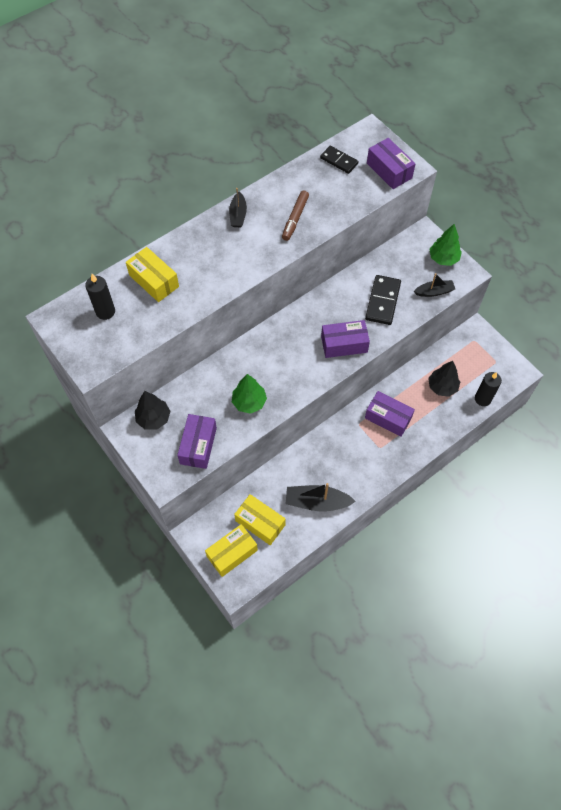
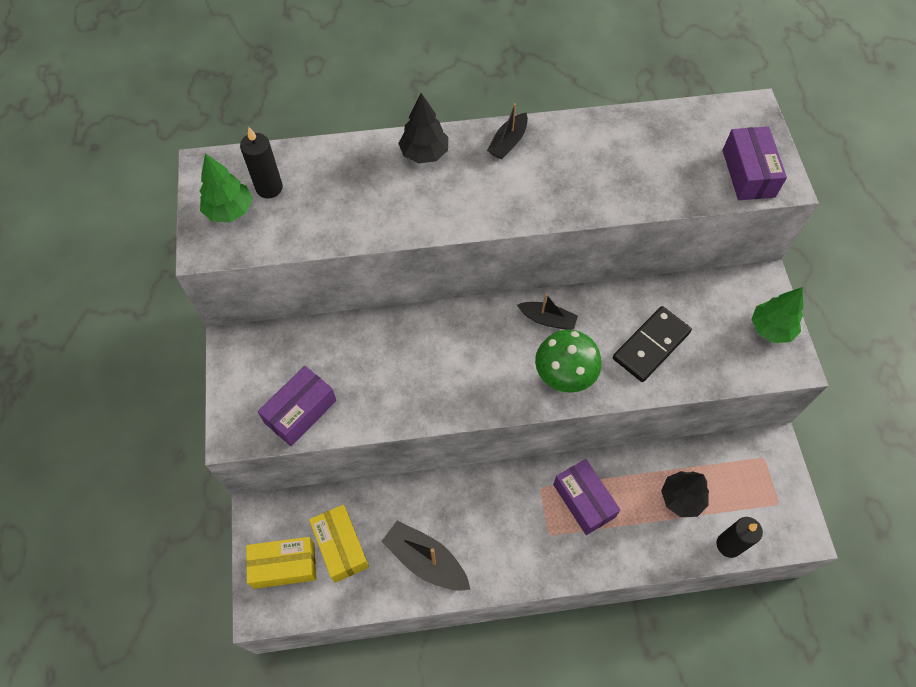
camera: 30 degrees right, 0 degrees up
(153, 418) = (272, 349): black tree -> black tree (424, 153)
(154, 281) = (351, 177): yellow box -> none
(249, 402) = (396, 389): green tree -> green tree (229, 210)
(295, 218) = (578, 180): brown marker -> none
(339, 161) = (685, 131): black domino -> none
(344, 344) = (564, 377): purple box -> green mushroom
(434, 292) = (730, 367): black boat -> black boat (547, 319)

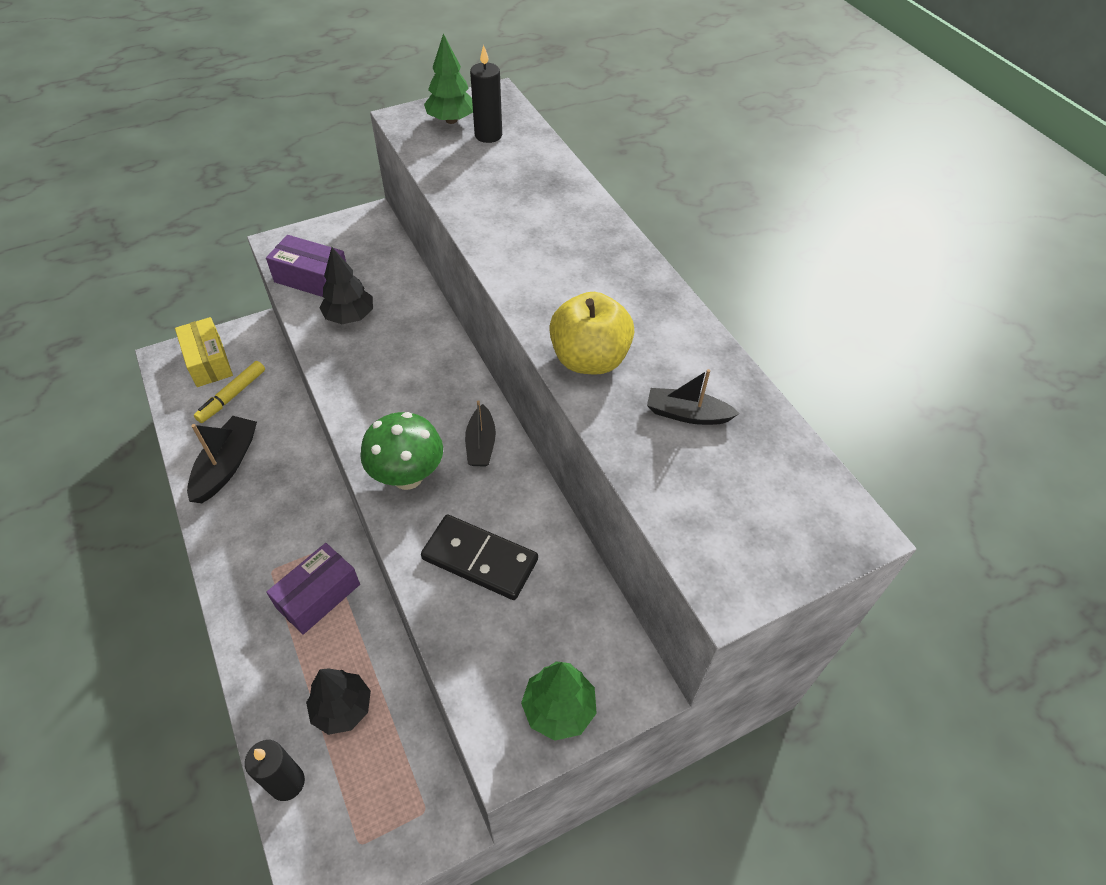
camera: 70 degrees right, 10 degrees down
(341, 546) = (232, 396): yellow box -> yellow marker
(424, 153) = (585, 223): black tree -> black tree (350, 317)
(508, 142) = (638, 283): black boat -> black boat (687, 414)
(577, 195) = (589, 359): none -> yellow apple
(748, 173) = (724, 540): purple box -> none

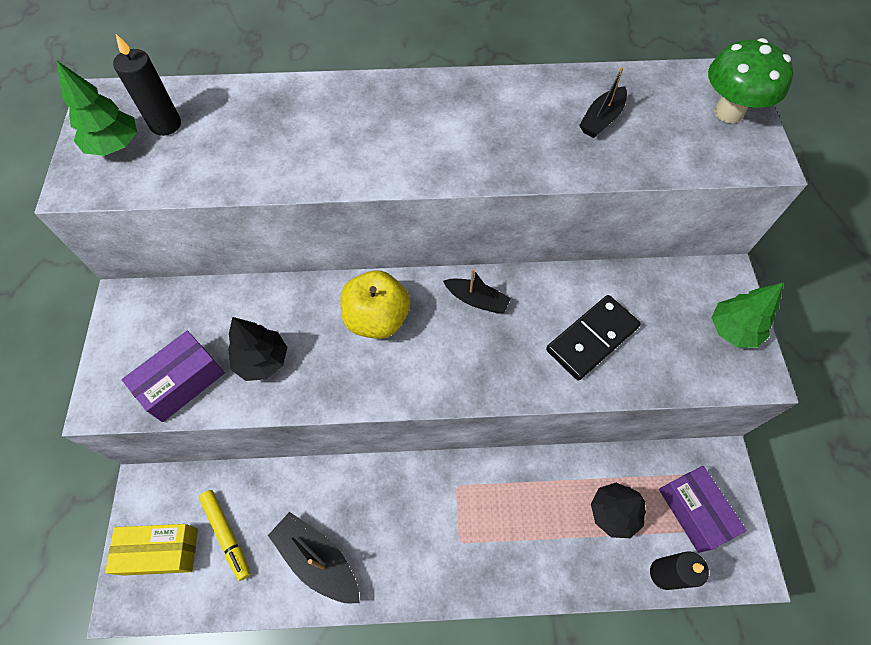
camera: 65 degrees left, 10 degrees up
(318, 596) = (503, 505): purple box -> purple box (694, 511)
(407, 476) = (487, 367): green mushroom -> green mushroom (728, 112)
(589, 359) = (518, 156): yellow apple -> yellow apple (377, 318)

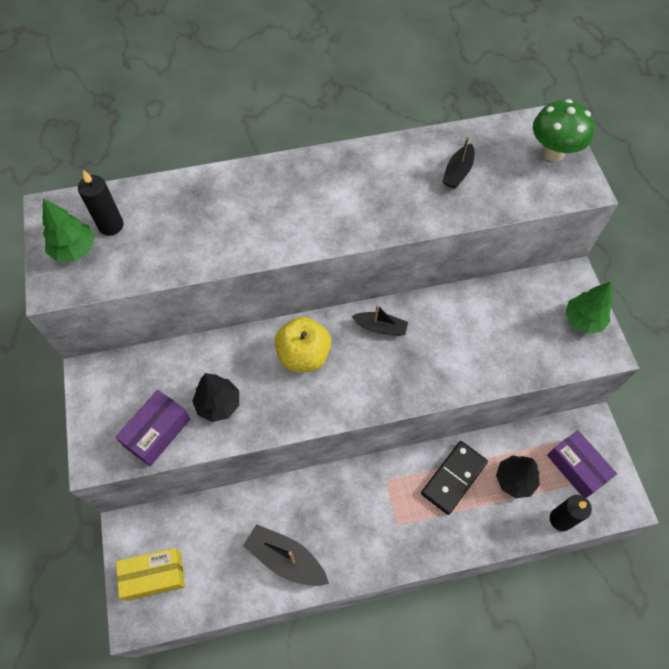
camera: 10 degrees left, 0 degrees up
(227, 535) = (206, 553): yellow marker -> none
(592, 338) = (476, 344): black domino -> black domino (453, 478)

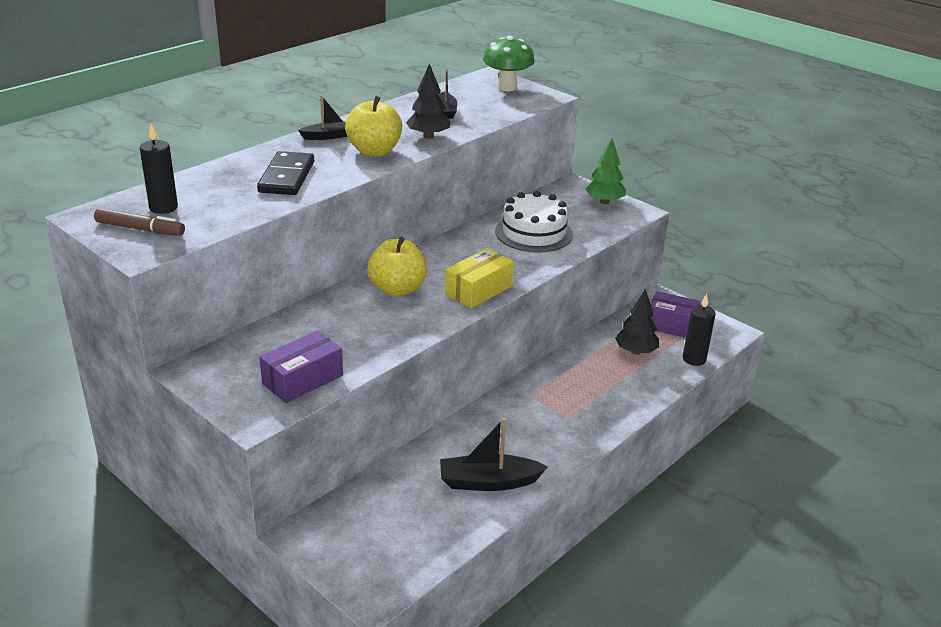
camera: 35 degrees left, 30 degrees down
(74, 249) = (140, 229): green tree -> brown marker
(154, 576) = (364, 554): yellow box -> yellow box (479, 290)
(157, 432) = (302, 379): purple box -> purple box turned 45 degrees clockwise
(218, 404) = (347, 342): black tree -> black tree (428, 136)
(339, 215) = (374, 151): none -> yellow apple
(380, 327) = (449, 253): black boat -> black boat (329, 136)
(453, 478) = (585, 370): black domino -> black domino (286, 177)
(478, 335) = (534, 233): none -> white cake

